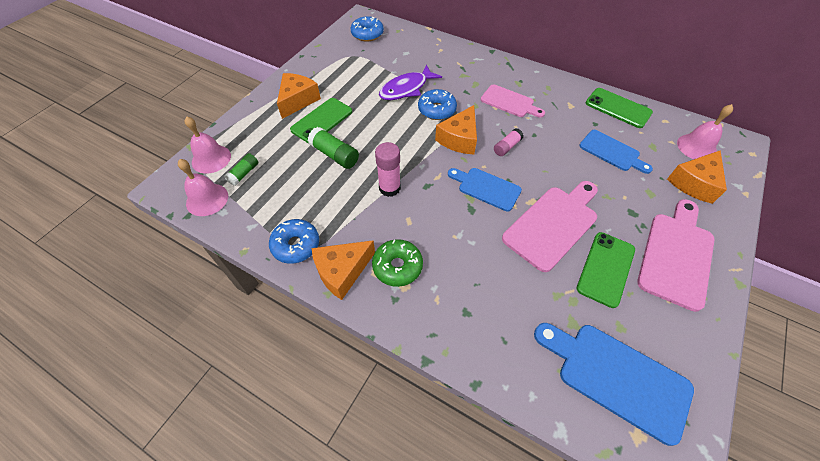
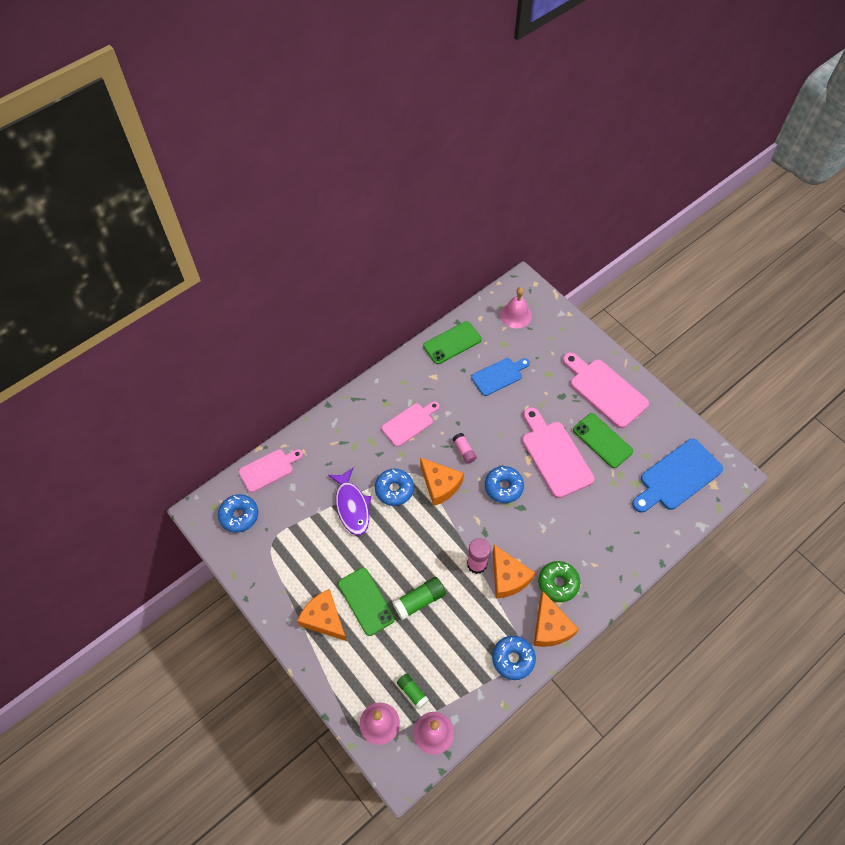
camera: 70 degrees left, 5 degrees up
(414, 37) = (268, 469): none -> pink cutting board
(486, 188) = (503, 487): blue cutting board -> blue donut
(694, 183) = (549, 340): orange cheese -> orange cheese (508, 577)

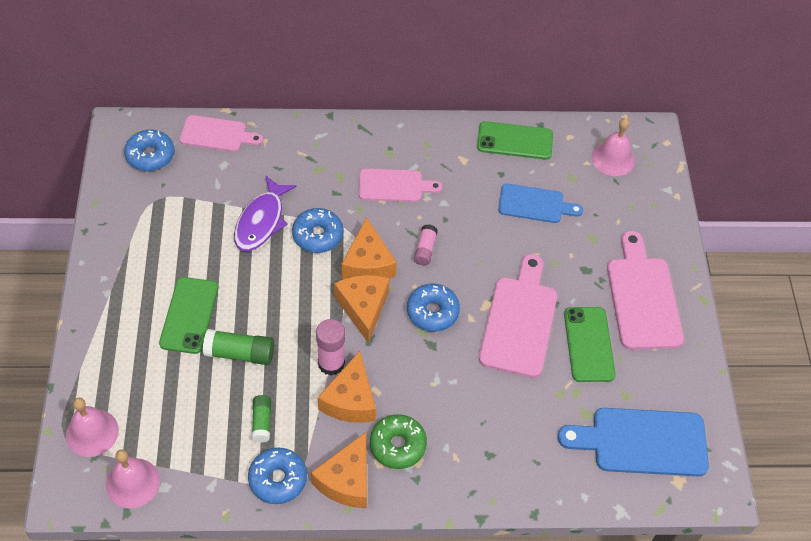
camera: 35 degrees right, 5 degrees down
(324, 619) = (136, 301): orange cheese -> orange cheese (363, 308)
(412, 692) = (150, 430): green glue stick -> green glue stick (262, 422)

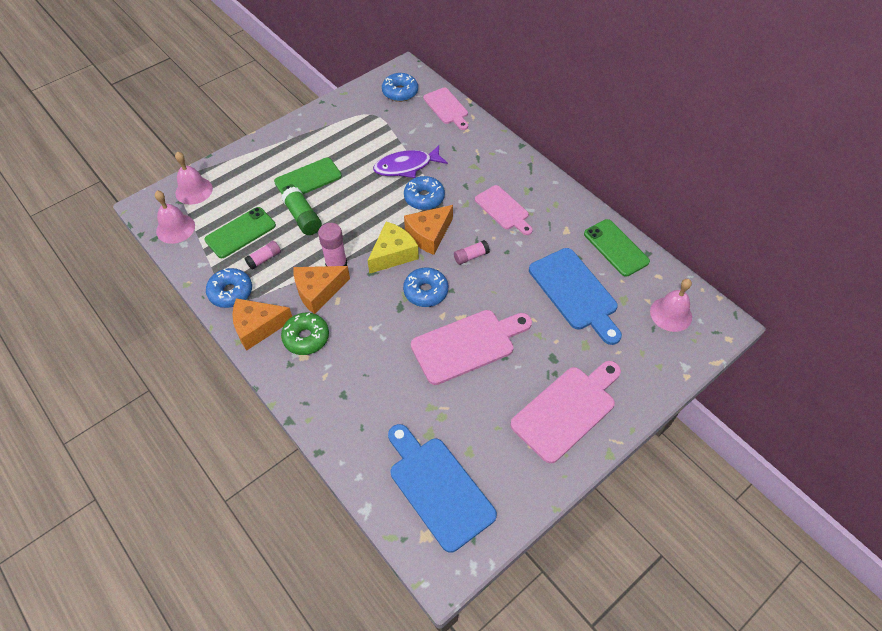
camera: 55 degrees right, 0 degrees up
(262, 422) = (264, 259): green glue stick -> pink glue stick
(363, 308) = (393, 254): orange cheese -> yellow cheese
(534, 204) = (575, 292): blue cutting board -> blue cutting board, size x1.56
(588, 344) = (490, 399): green phone -> green phone (240, 232)

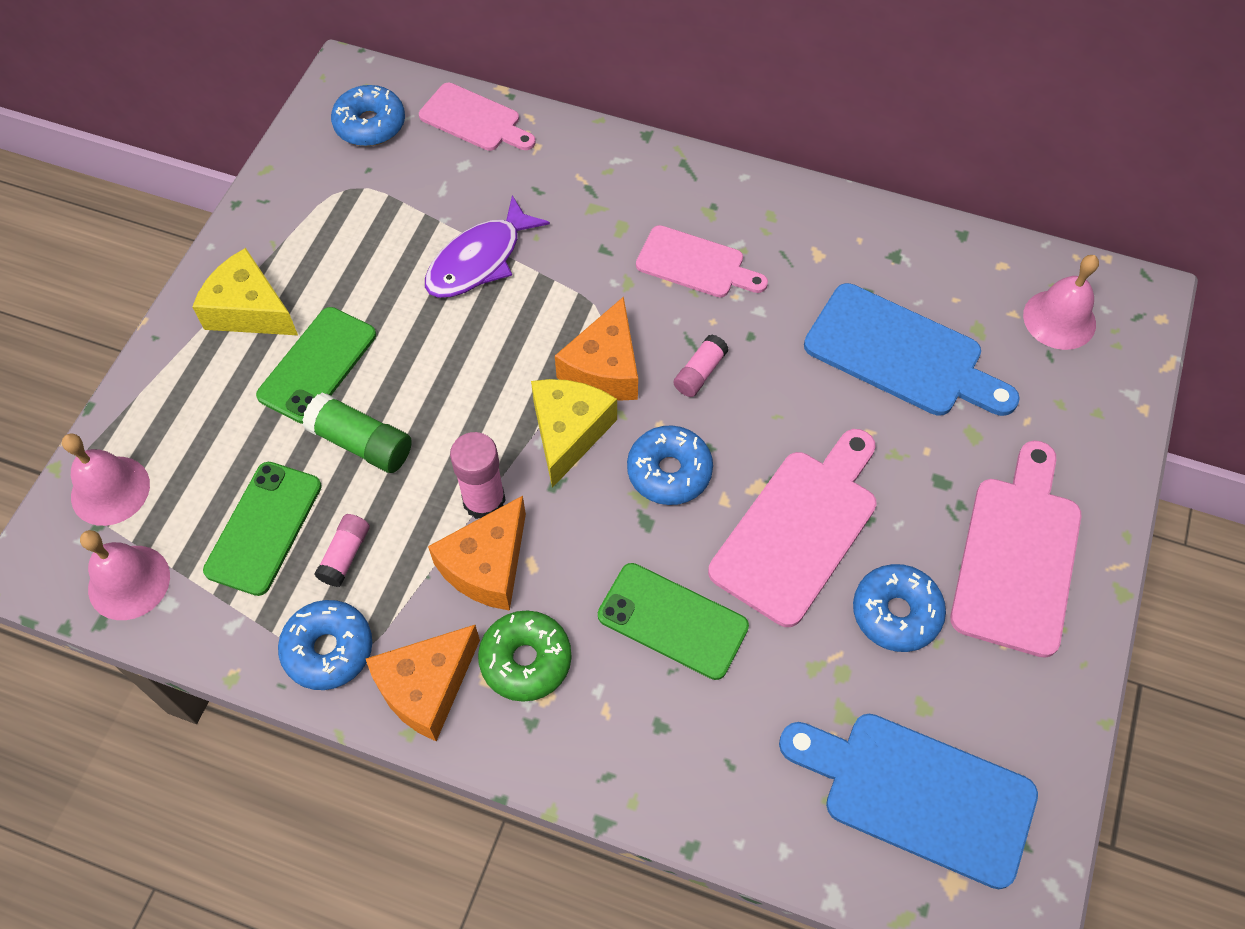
camera: 30 degrees left, 5 degrees up
(297, 145) = (249, 310): none -> yellow cheese
(424, 198) = (550, 304): blue donut -> blue donut (896, 613)
(616, 248) = (910, 248): green phone -> green phone (672, 621)

